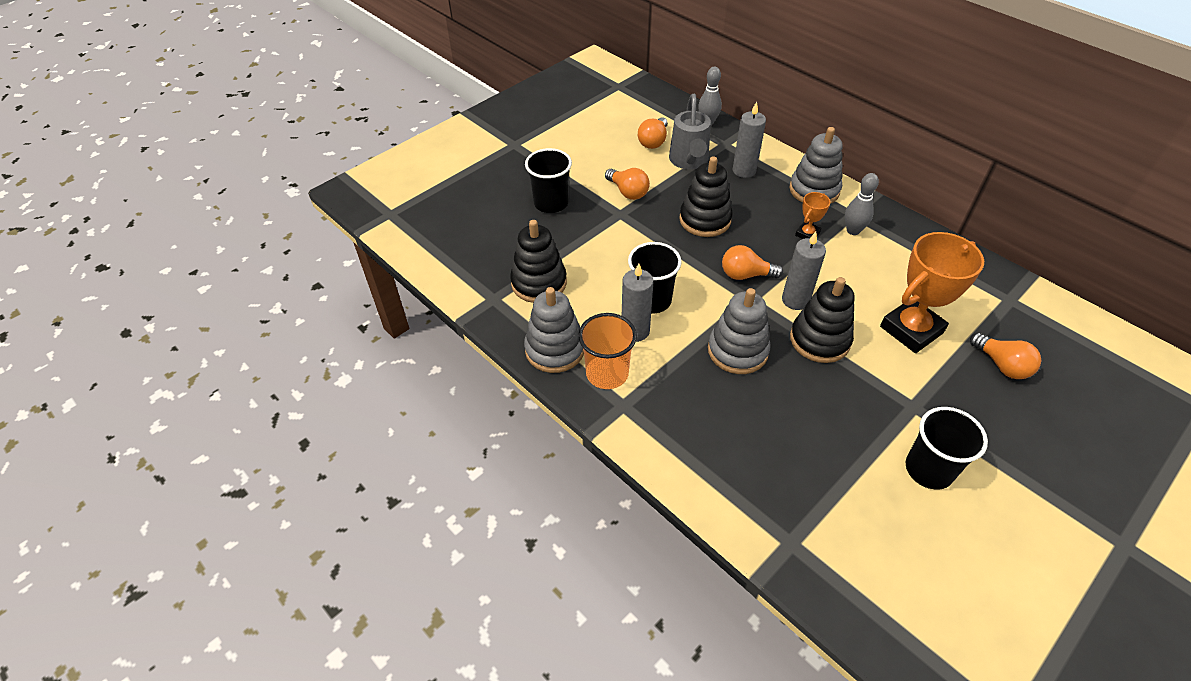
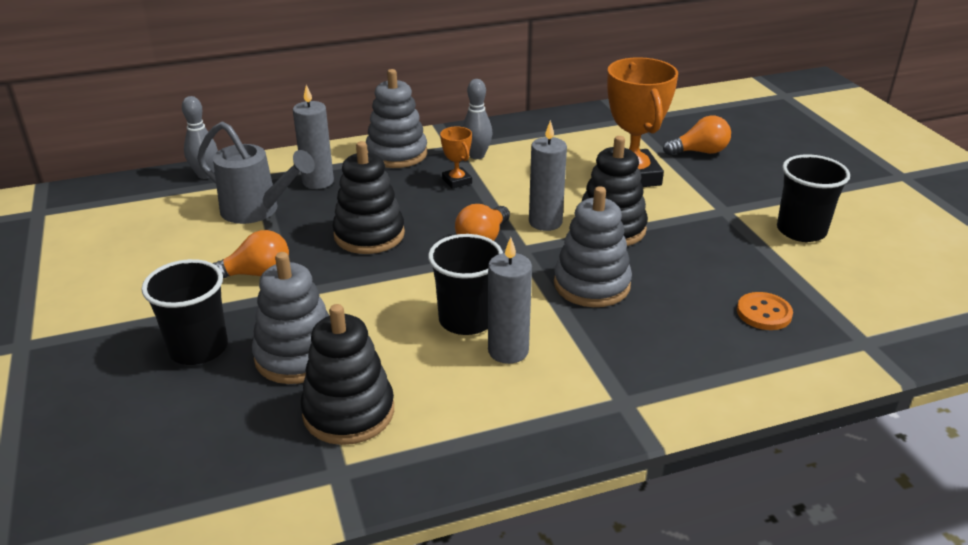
camera: 65 degrees left, 15 degrees down
(555, 349) = (489, 436): grey stacking toy -> grey stacking toy (297, 356)
(607, 373) = (563, 399): orange cup -> none
(653, 141) = (187, 223): orange light bulb -> none
(780, 464) = (764, 313): none -> orange button

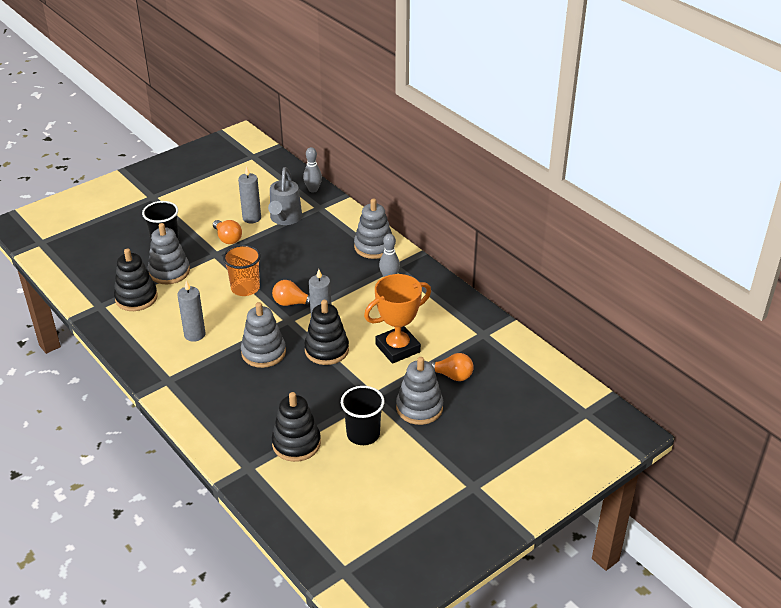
camera: 70 degrees right, 5 degrees up
(318, 182) = (325, 229): grey candle -> grey candle (252, 218)
(369, 235) = (278, 263): black stacking toy -> black stacking toy (296, 443)
(412, 277) = (245, 288): none -> orange cup
(457, 181) = (352, 278): orange trophy -> none
(466, 320) = (215, 315): black cup -> none
(699, 152) = (451, 375): orange light bulb -> orange light bulb turned 45 degrees counterclockwise
(756, 183) = (419, 408): none -> grey stacking toy
(764, 313) = (261, 423): orange button -> none

